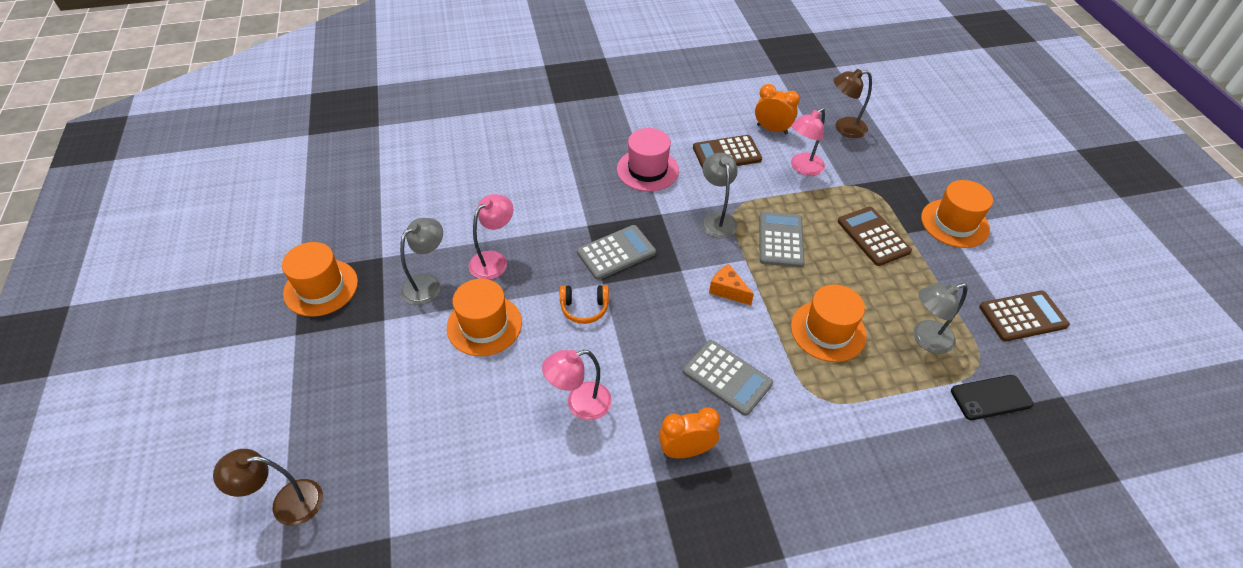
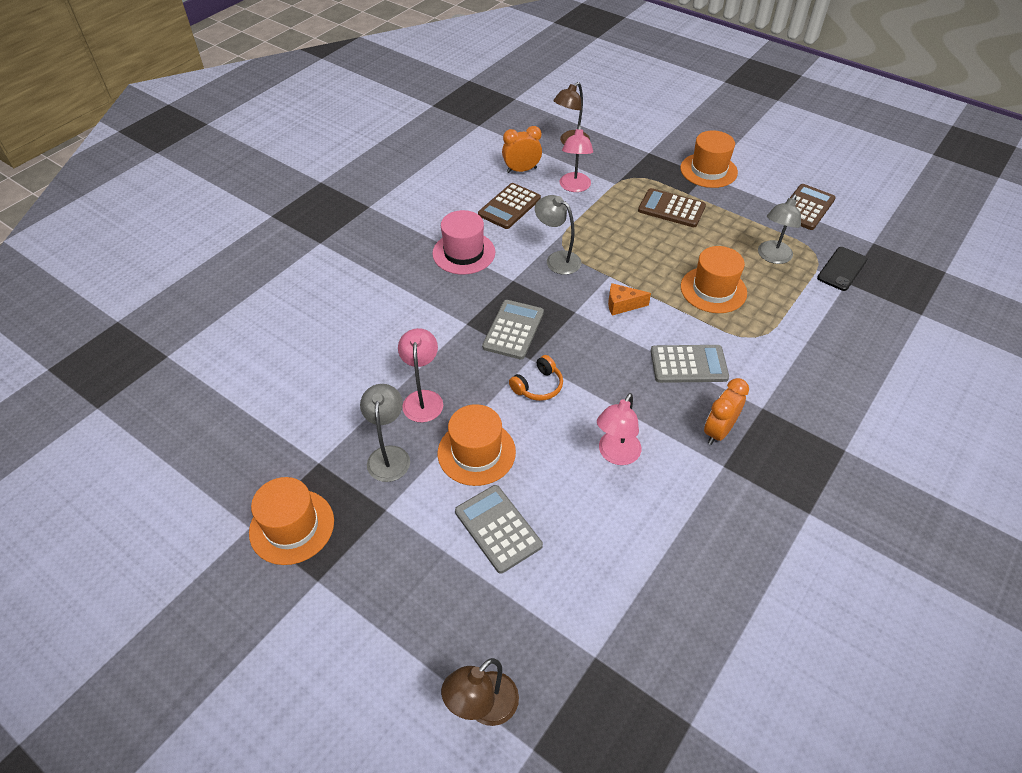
camera: 40 degrees left, 0 degrees up
(780, 240) = (616, 247): grey calculator -> grey calculator (498, 528)

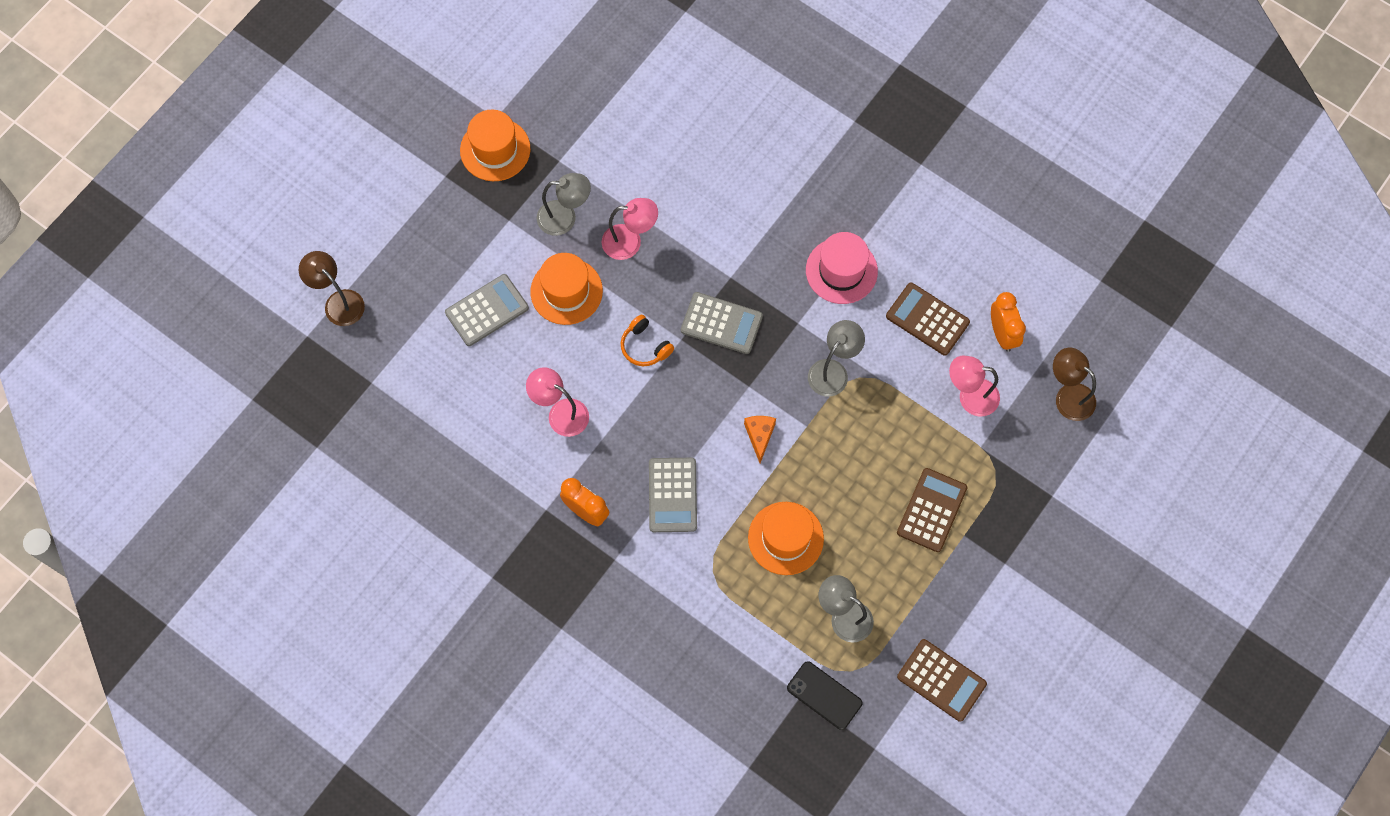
camera: 90 degrees right, 20 degrees up
(708, 170) = (1015, 568): orange hat -> none

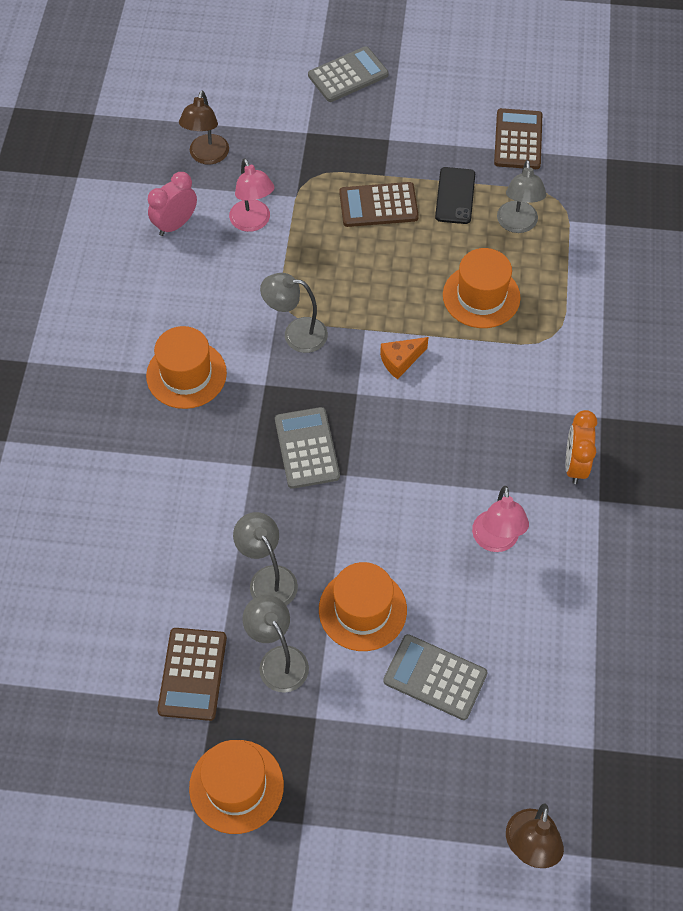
camera: 120 degrees left, 10 degrees down
(630, 242) = (268, 578): pink lamp -> grey lamp
(645, 346) = (375, 503): orange headphones -> none
(673, 495) = (506, 402): grey calculator -> grey calculator (348, 75)
(824, 695) = (592, 208): black phone -> black phone (455, 196)
(841, 271) = (186, 374): pink hat -> orange hat
(927, 319) = (196, 285): brown calculator -> brown calculator (193, 674)
(1002, 334) = (175, 224): orange clock -> pink clock

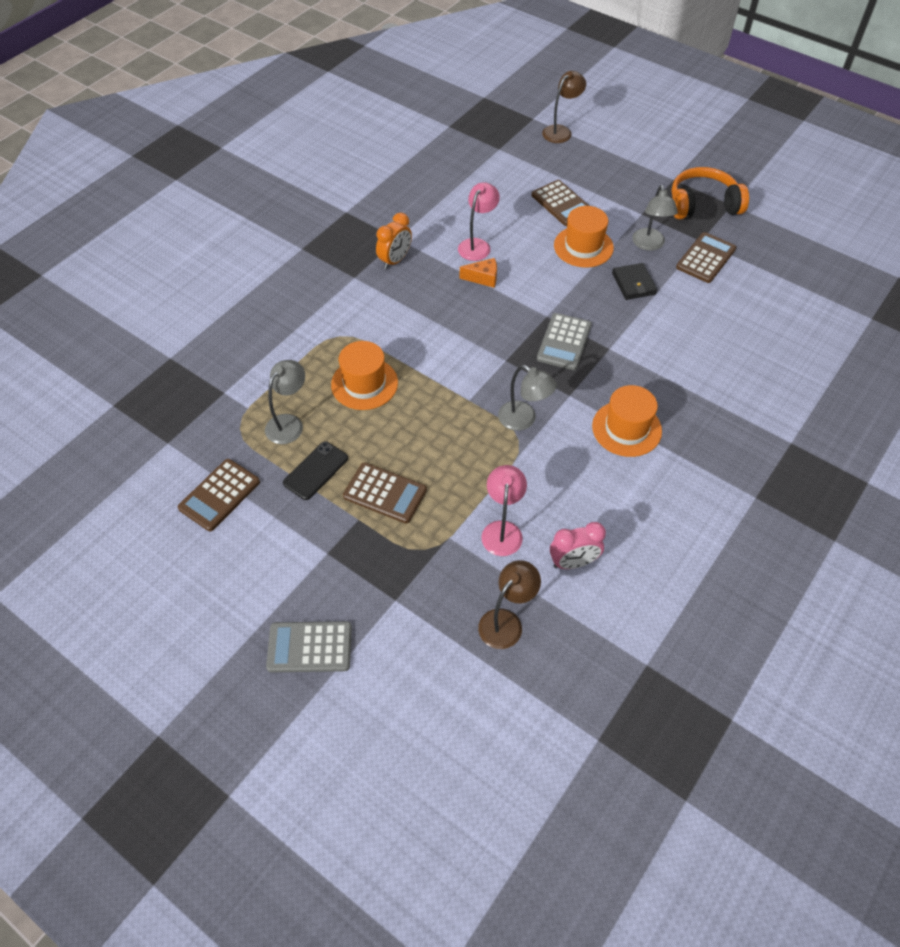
camera: 150 degrees left, 5 degrees down
(236, 786) = (703, 205): orange hat -> orange headphones
(268, 578) = (633, 283): grey lamp -> black wallet
(400, 361) = (459, 367): orange cheese -> orange cheese (483, 278)
(435, 677) = (562, 203): grey calculator -> brown calculator

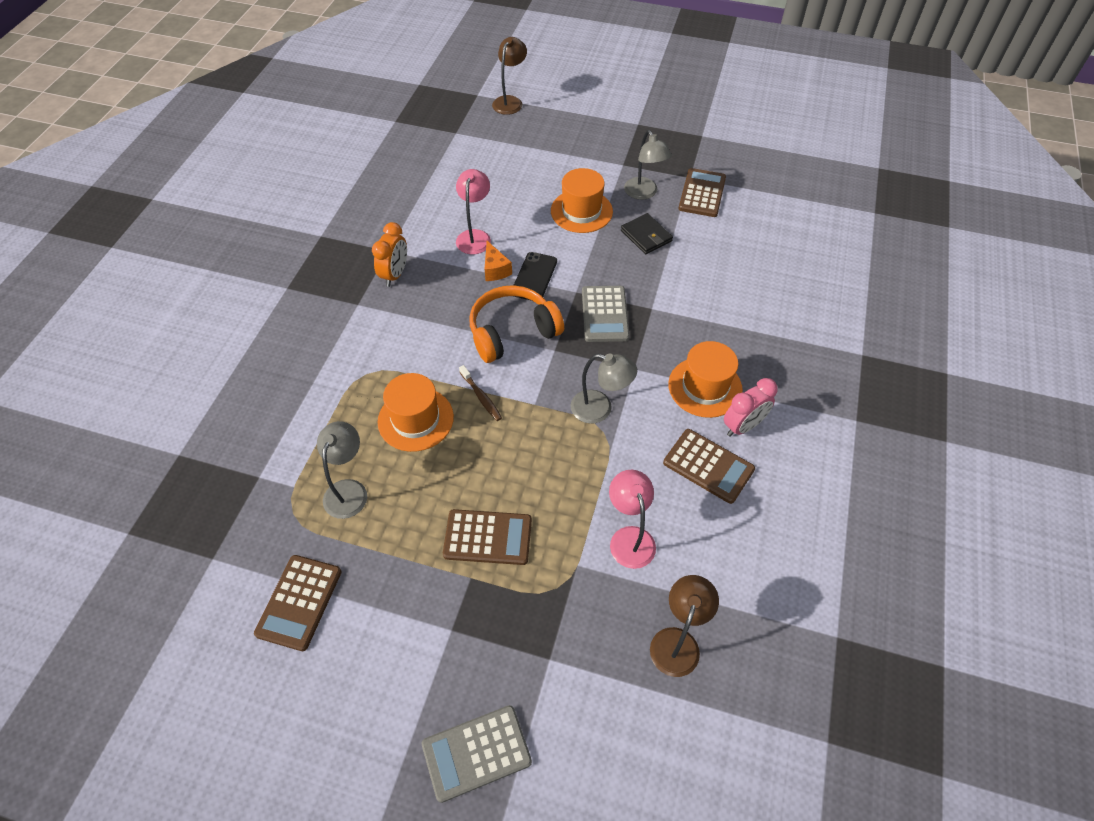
camera: 20 degrees left, 0 degrees up
(316, 470) = (400, 536): black phone -> black phone (534, 277)
(426, 381) = (481, 397): none -> brown toothbrush
(483, 278) = (495, 269): orange cheese -> orange cheese turned 90 degrees clockwise
(562, 203) = (542, 173): brown calculator -> brown calculator (708, 466)
(573, 562) = (716, 549): pink clock -> pink clock (743, 426)
(703, 205) = (676, 142): orange headphones -> orange headphones (512, 332)

